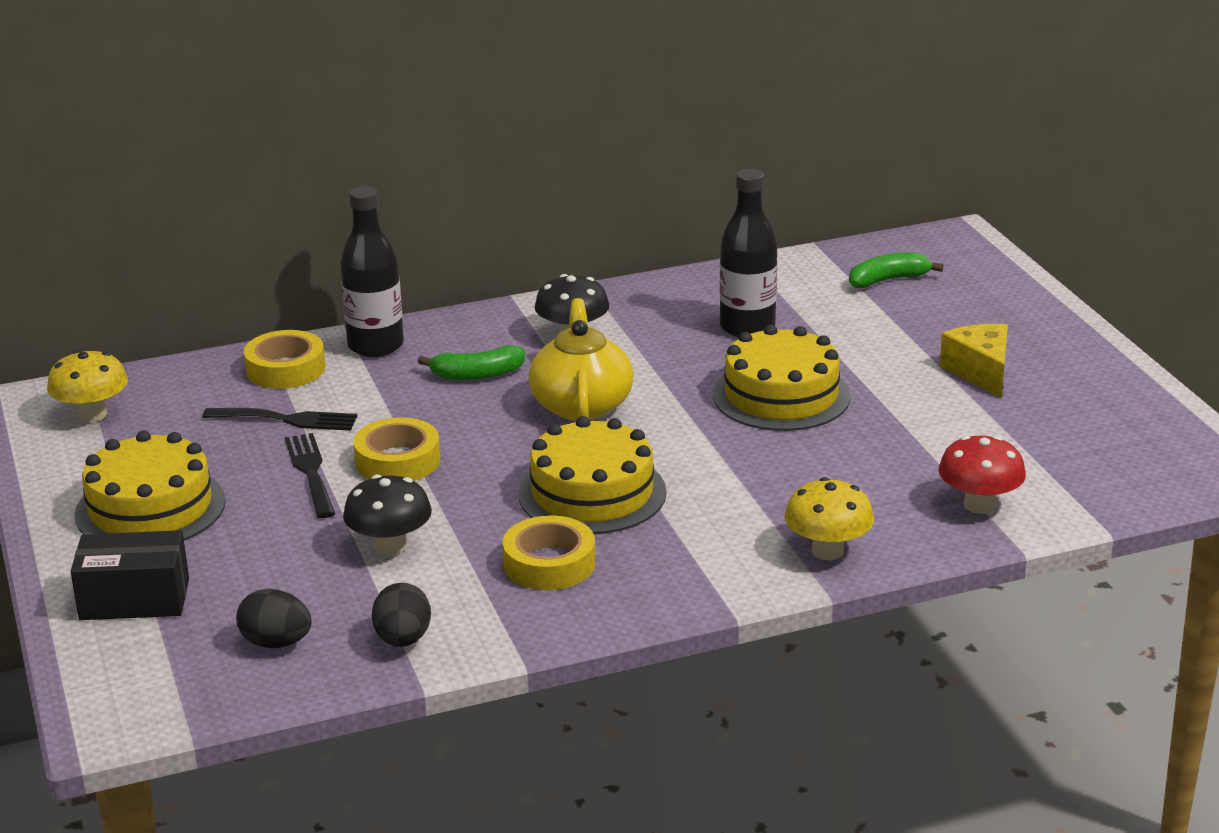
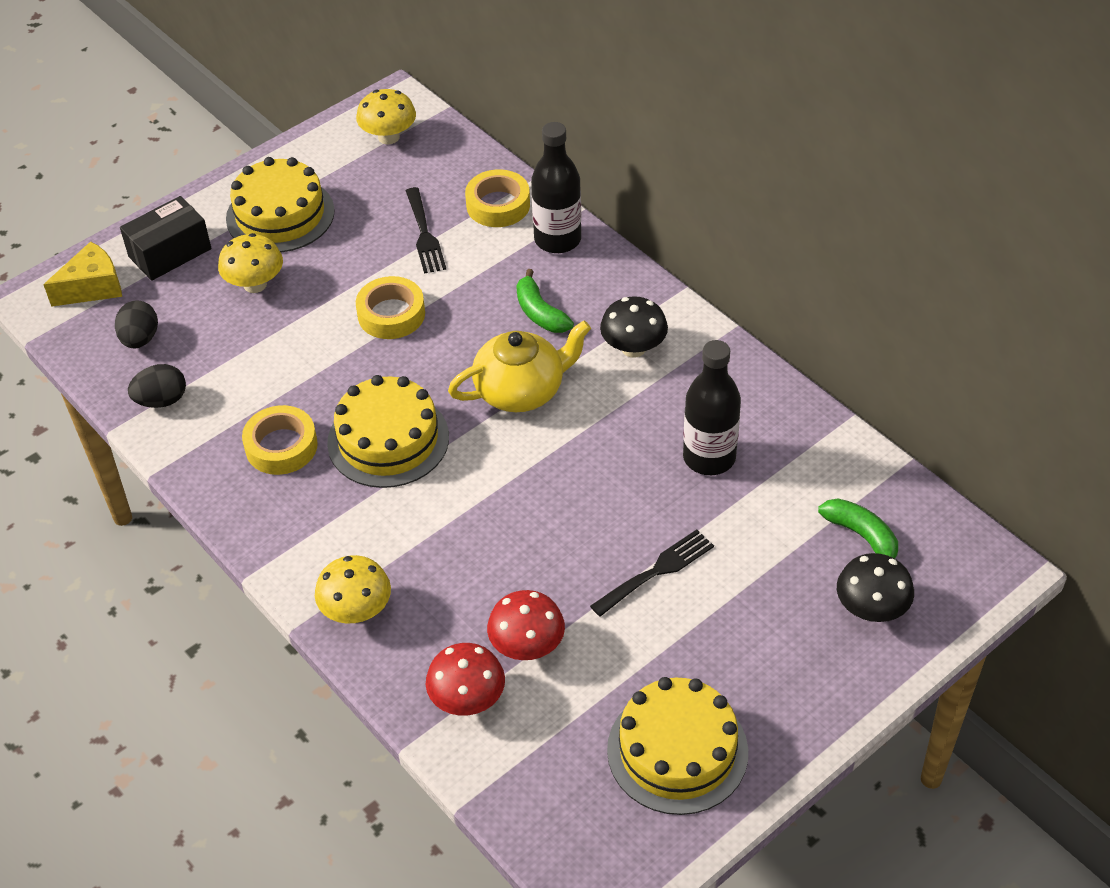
camera: 70 degrees right, 20 degrees up
(134, 599) = (170, 253): black box -> black box turned 75 degrees clockwise
(259, 543) = (255, 284): none -> yellow mushroom
(310, 472) = (357, 274): black fork -> black fork (657, 571)
(390, 546) = (274, 352): black mushroom -> black mushroom (871, 609)
(781, 395) = (596, 514): yellow cake -> yellow cake (677, 750)
(928, 461) = (527, 646): none -> red mushroom
(980, 372) = (710, 650): yellow cheese -> yellow cheese (92, 287)

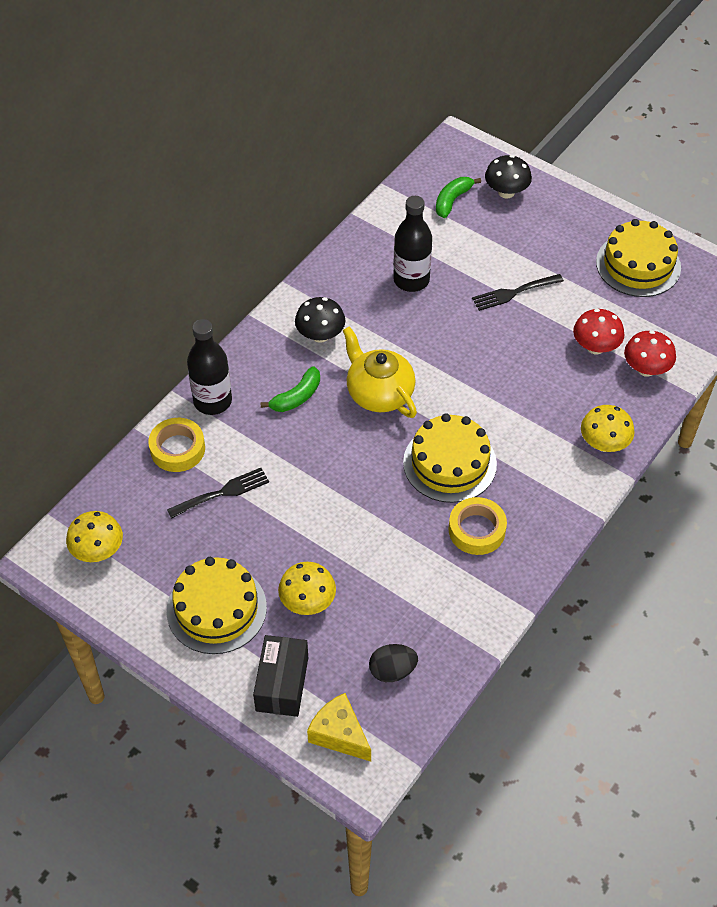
camera: 105 degrees left, 5 degrees up
(162, 400) = (455, 629): black egg -> none
(170, 253) = (282, 684): black box -> black box turned 60 degrees clockwise
(391, 314) = (320, 493): yellow tape -> none
(657, 571) = (513, 293): black fork -> black fork turned 60 degrees counterclockwise

